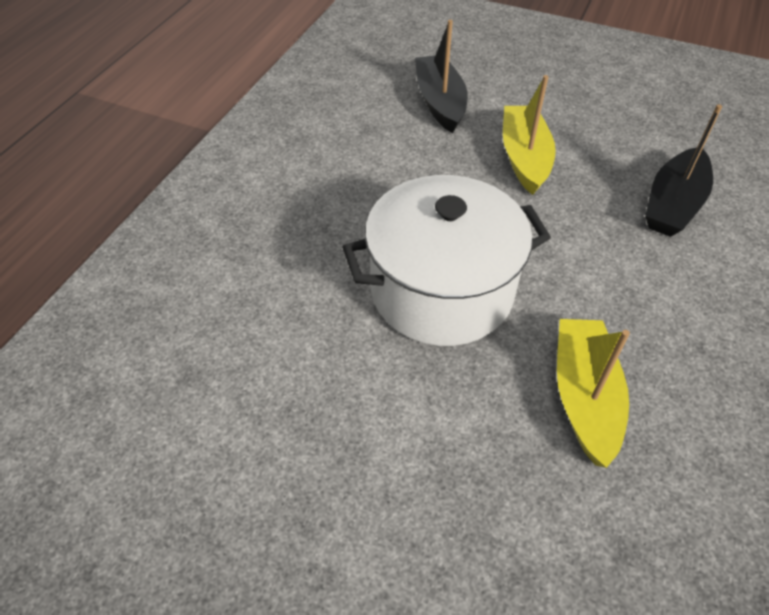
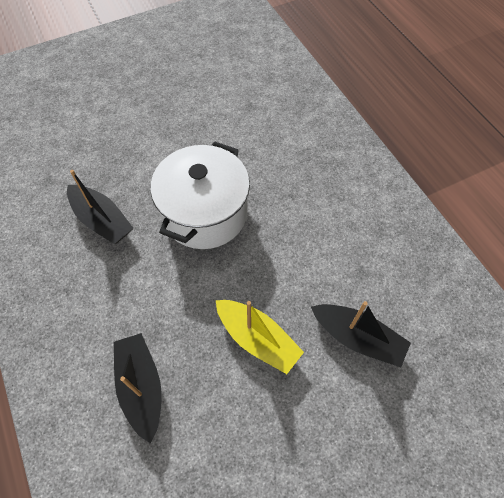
camera: 130 degrees right, 10 degrees up
(584, 397) = (102, 220): yellow boat -> black boat

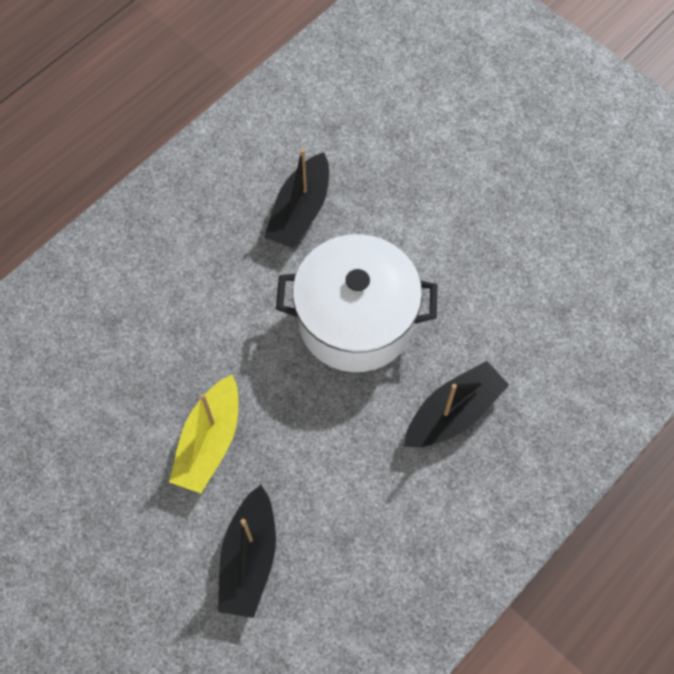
camera: 70 degrees right, 5 degrees up
(141, 387) = (117, 341): black boat -> black boat (453, 413)

